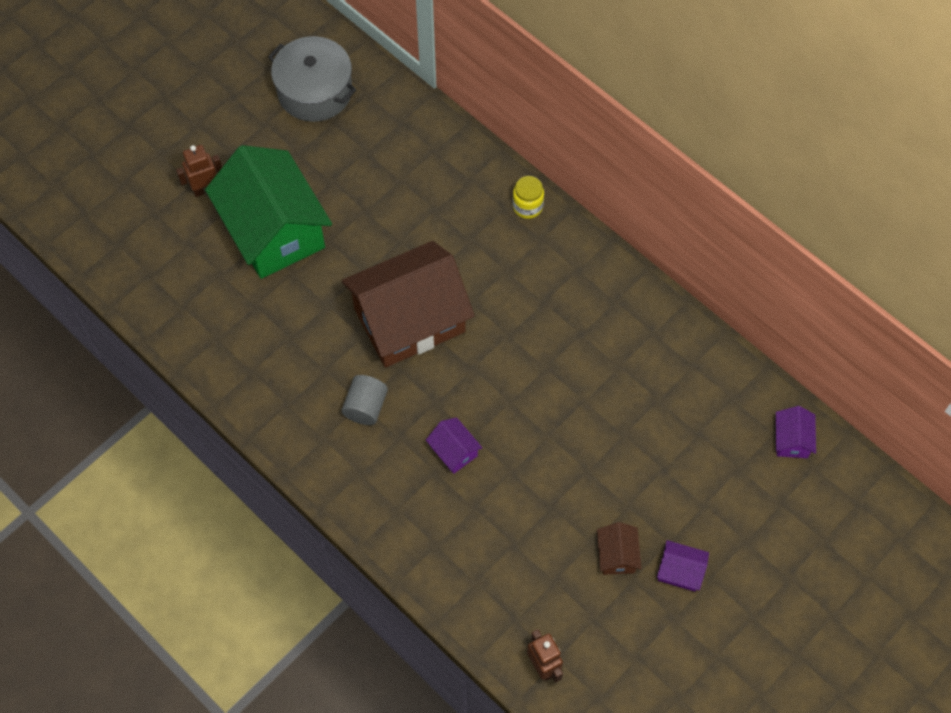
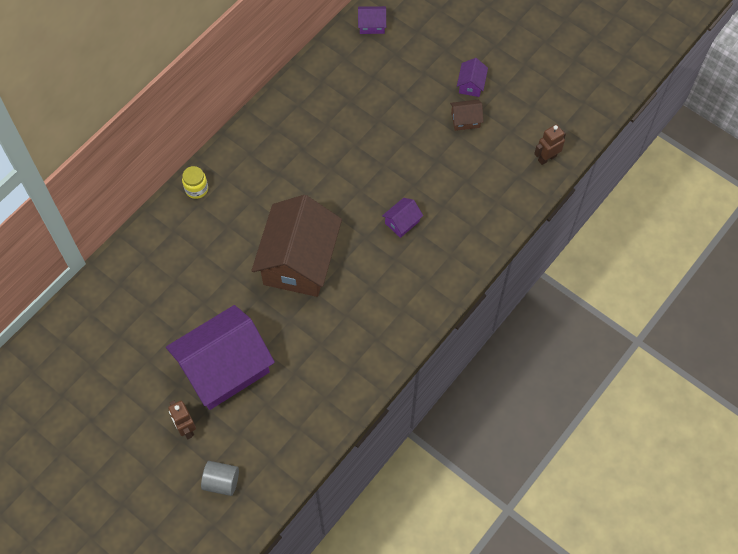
camera: 95 degrees left, 0 degrees up
(274, 230) = (224, 368): green house -> purple house
(315, 91) = (87, 354): grey pot -> none
(366, 407) = (373, 283): grey cylinder -> grey cylinder (221, 482)
(409, 320) = (299, 261): brown house -> brown house turned 45 degrees clockwise

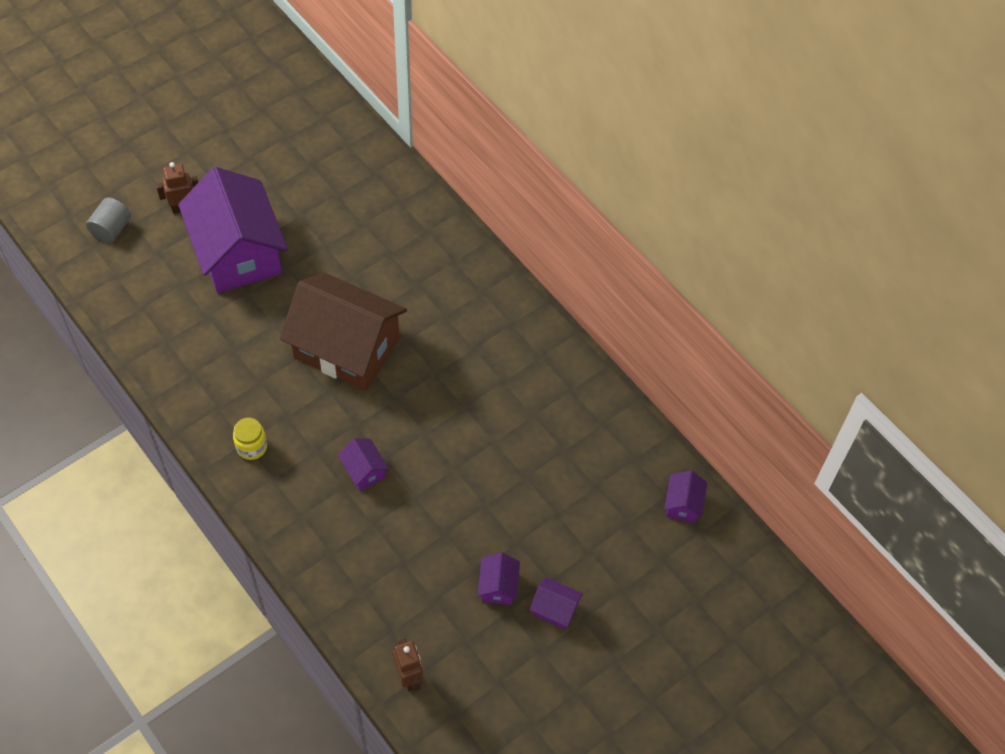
camera: 100 degrees right, 5 degrees down
(196, 189) = (475, 262): yellow jar -> yellow jar (252, 447)
(465, 120) = (498, 586): brown house -> purple house

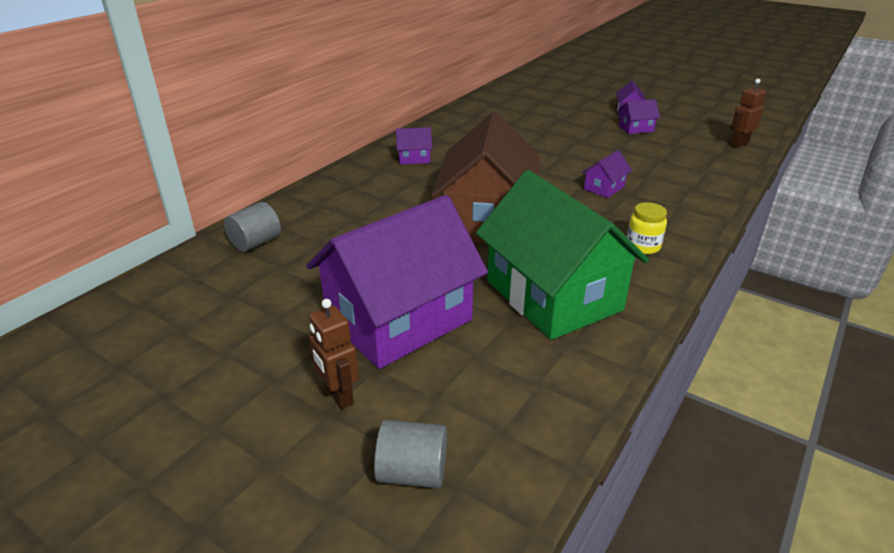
camera: 105 degrees left, 25 degrees down
(219, 352) = (553, 295): none -> green house
(379, 183) = (256, 242): none -> grey cylinder
(683, 504) = (515, 90): purple house -> purple house (414, 158)

